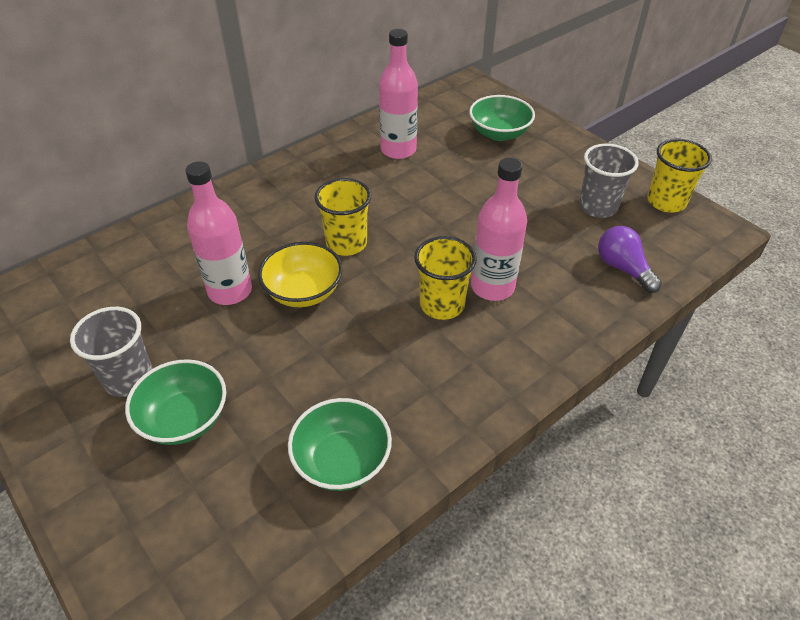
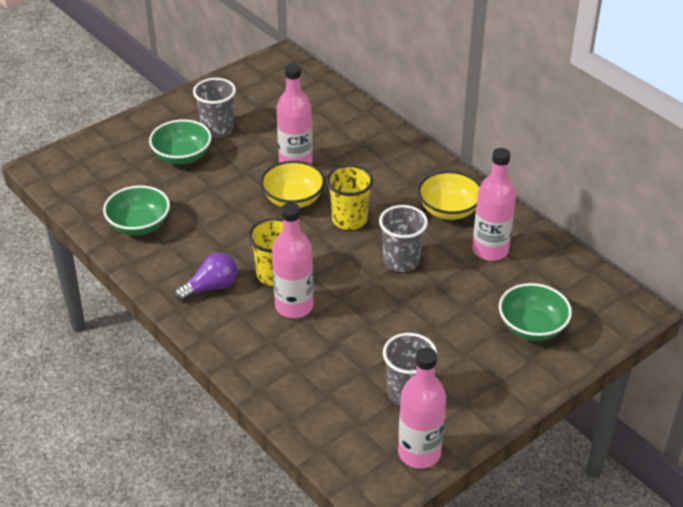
camera: 90 degrees right, 5 degrees down
(336, 172) = (449, 210): none -> yellow bowl
(415, 206) = (401, 261): none -> grey cup
(623, 268) = (315, 398): purple light bulb -> purple light bulb (211, 287)
(666, 202) = (419, 453): yellow cup -> pink bottle

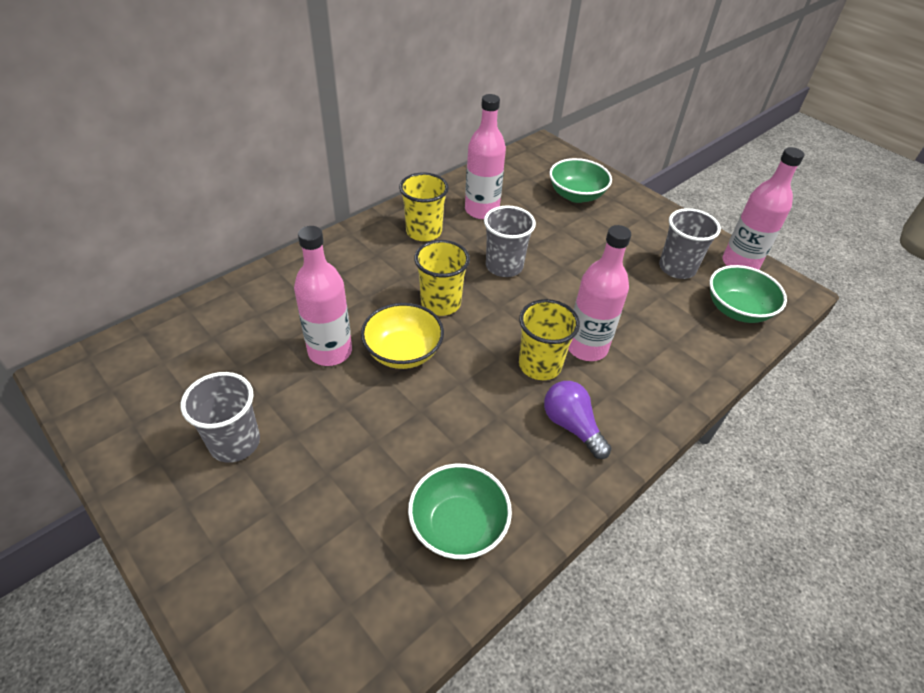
camera: 95 degrees left, 5 degrees up
(182, 156) = (295, 484): green bowl -> green bowl (737, 310)
(449, 210) = (424, 232): yellow bowl -> yellow cup

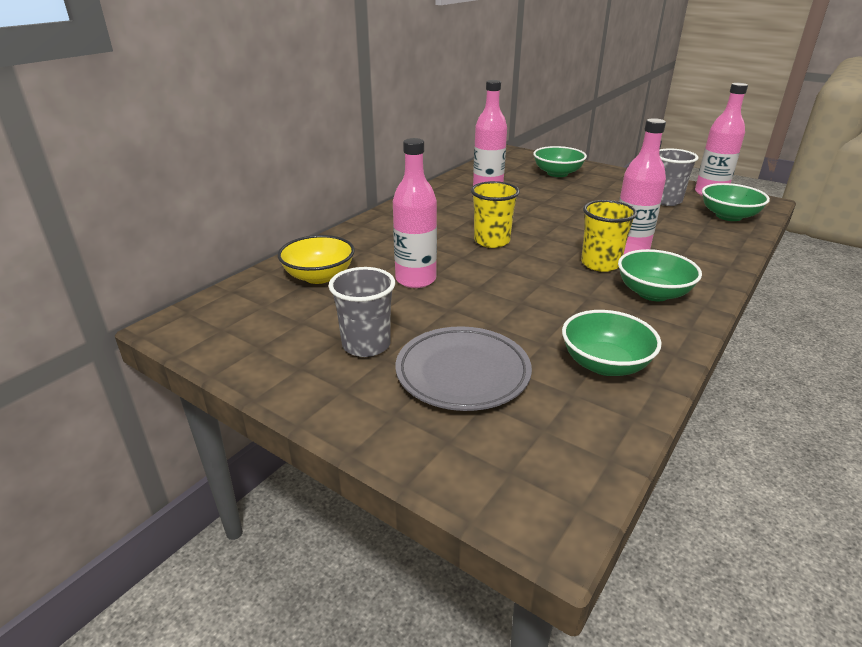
camera: 10 degrees left, 15 degrees down
(308, 506) = (462, 373): none -> grey plate
(403, 352) = (480, 271): yellow bowl -> yellow bowl (319, 276)
(424, 232) = (448, 205): yellow cup -> none
(504, 266) = (529, 215): grey cup -> none
(571, 426) = (653, 293): purple light bulb -> green bowl

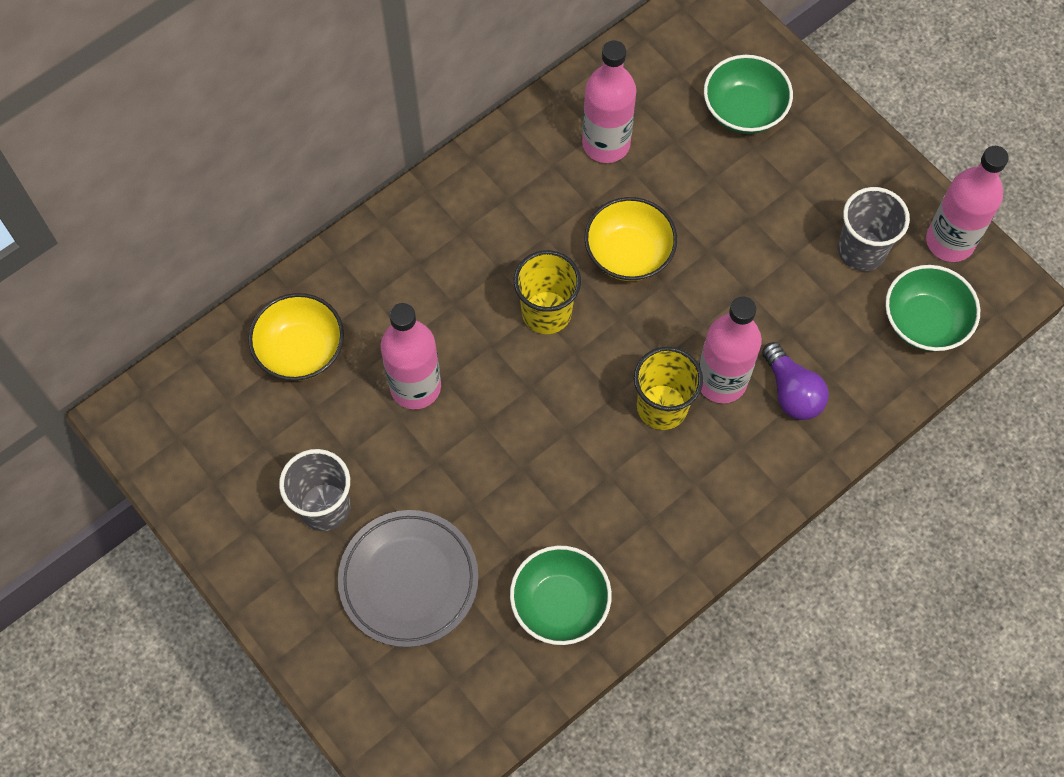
camera: 15 degrees right, 35 degrees up
(529, 217) = (628, 253): none -> yellow bowl
(653, 293) = (689, 489): green bowl -> none
(679, 247) = (792, 392): none -> purple light bulb

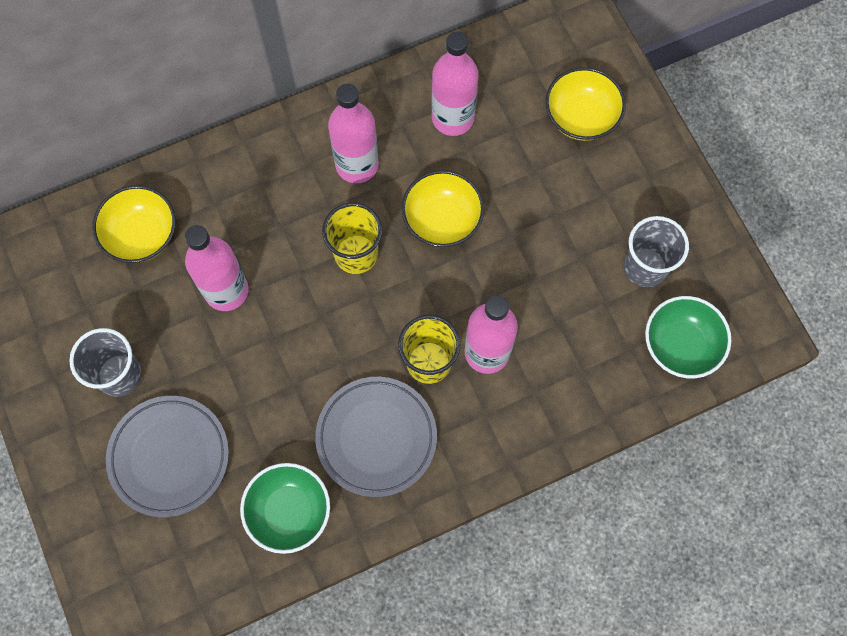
camera: 15 degrees right, 5 degrees up
(630, 501) = (376, 437): none -> grey plate
(744, 110) = (581, 117): green bowl -> yellow bowl
(792, 392) = (545, 378): purple light bulb -> none
(949, 241) = (726, 278): pink bottle -> pink bottle (357, 165)

